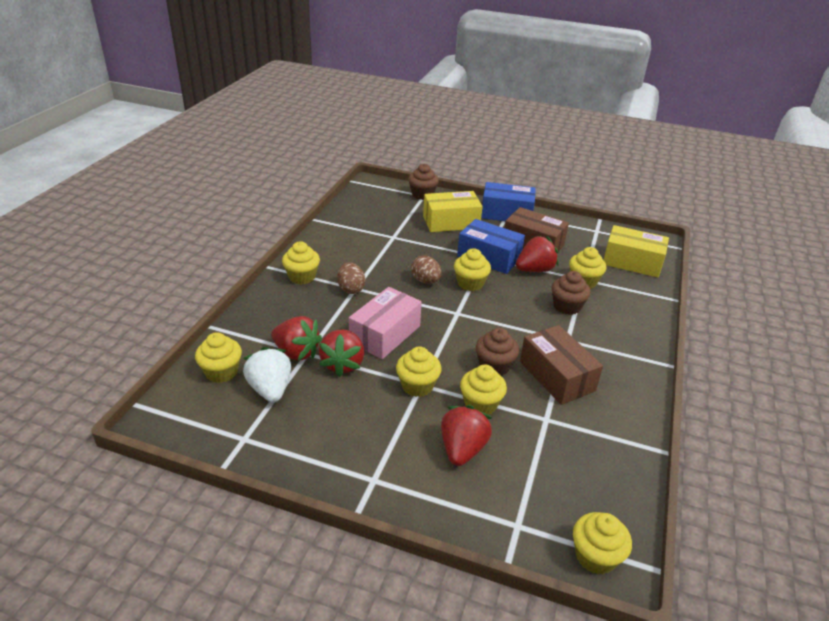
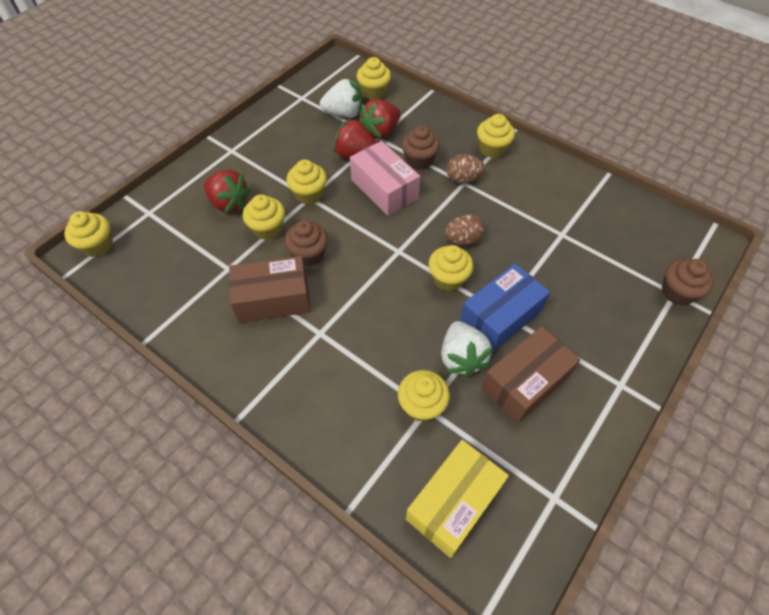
camera: 110 degrees right, 20 degrees up
(451, 222) = (594, 303): yellow box -> none
(506, 213) = (617, 381): blue box -> none
(535, 270) = (461, 357): red strawberry -> white strawberry
(567, 306) = (376, 360): brown cupcake -> brown cupcake (419, 160)

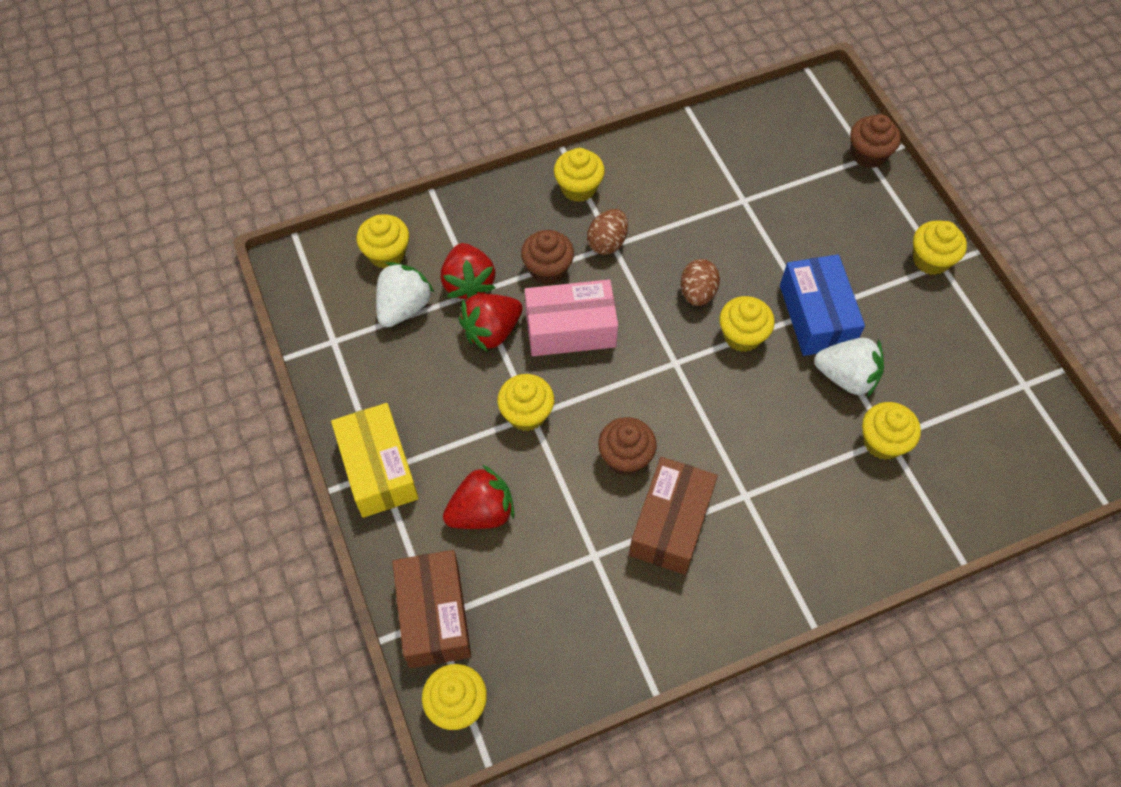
camera: 60 degrees left, 5 degrees up
(268, 229) = (556, 484): yellow cupcake -> yellow cupcake (931, 260)
(454, 503) = (995, 467): yellow box -> yellow box (378, 469)
(525, 382) = (901, 339): brown box -> brown box (434, 615)

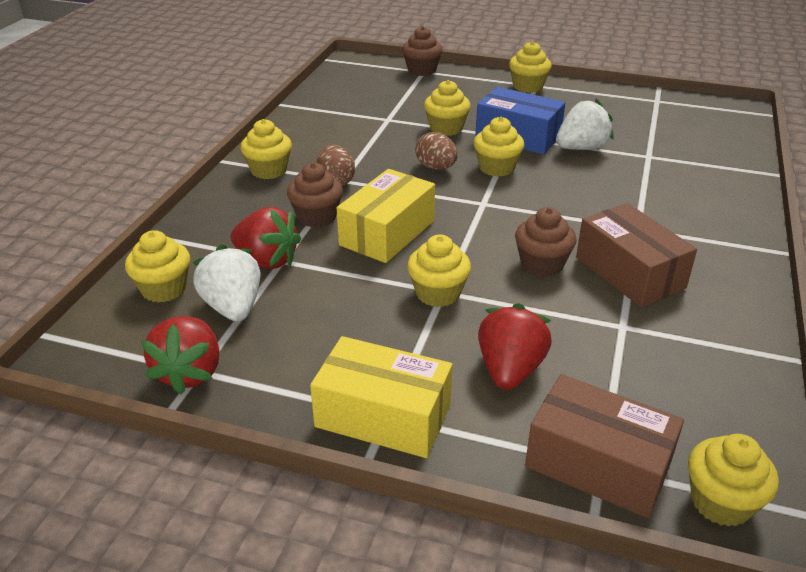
camera: 50 degrees left, 25 degrees down
(492, 331) = (332, 271): red strawberry -> red strawberry (190, 372)
(570, 329) = (387, 233): pink box -> yellow box
(883, 441) = (649, 159): yellow cupcake -> yellow cupcake (446, 128)

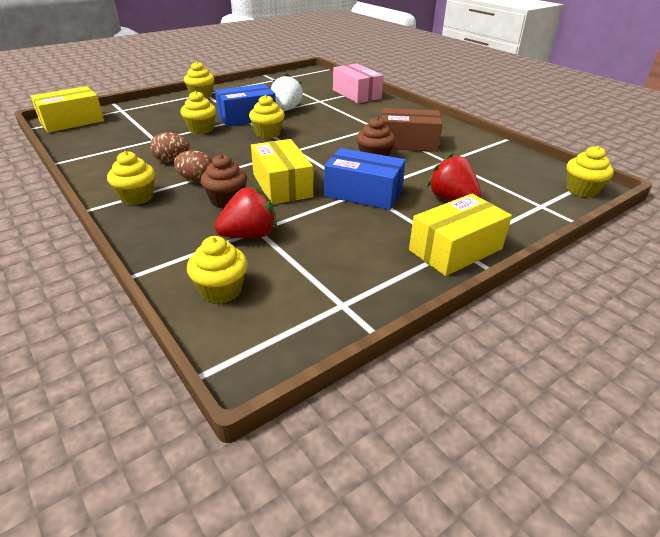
camera: 55 degrees left, 0 degrees up
(190, 372) = (340, 309): red strawberry -> none
(233, 307) = (286, 266): white strawberry -> none
(364, 66) = (72, 121): none -> yellow box
(421, 70) = (119, 110): brown cupcake -> none
(436, 167) = (238, 147): brown egg -> brown egg (172, 160)
(438, 293) = (363, 193): yellow cupcake -> blue box
(598, 464) = (539, 206): brown box -> none
(722, 170) = (356, 94): none -> pink box

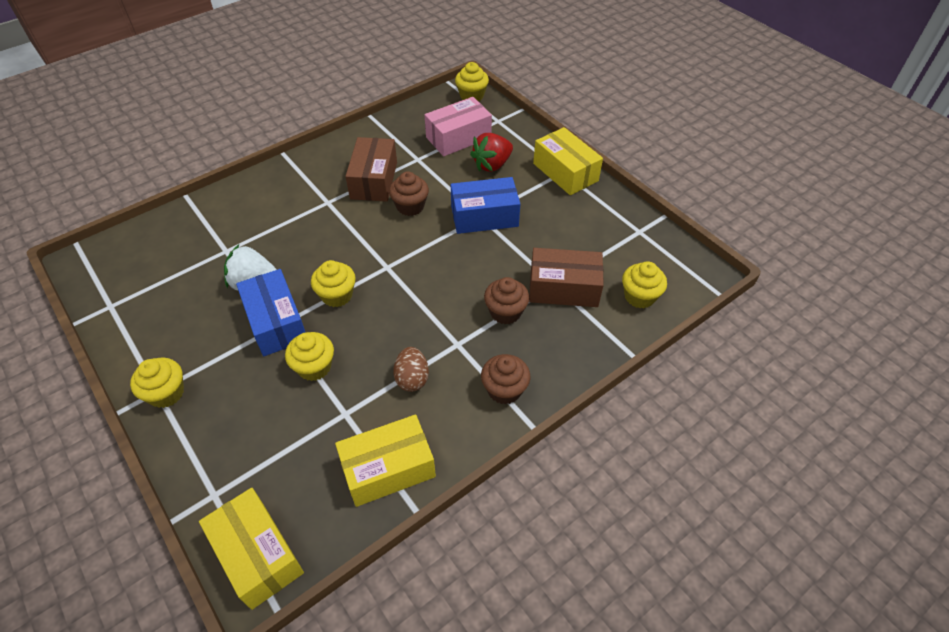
camera: 90 degrees left, 15 degrees up
(137, 197) = (504, 390): yellow cupcake -> brown cupcake
(196, 180) = (463, 344): brown egg -> none
(249, 235) = (563, 288): red strawberry -> brown box
(282, 185) = (472, 273): yellow box -> yellow box (388, 469)
(356, 94) = (208, 214): pink box -> pink box (458, 137)
(363, 193) = (484, 216): blue box -> blue box turned 60 degrees clockwise

